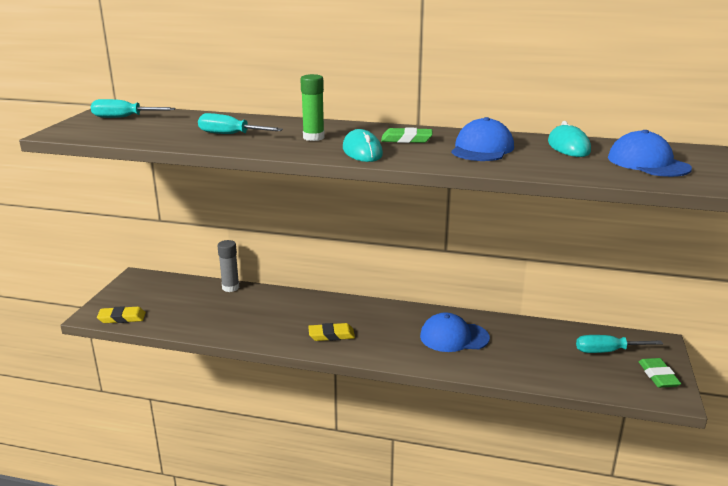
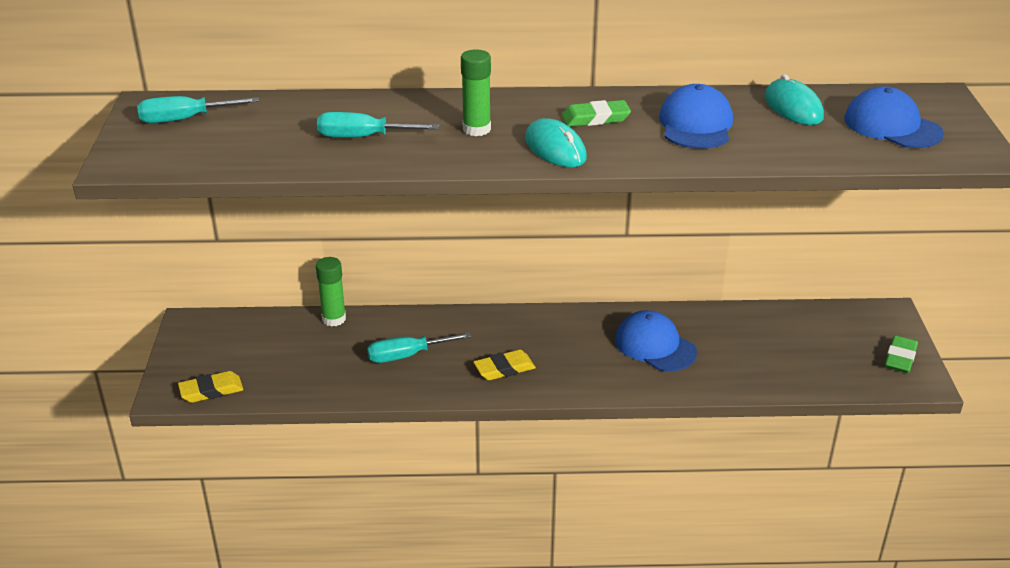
camera: 15 degrees left, 10 degrees up
(230, 287) = (334, 319): grey glue stick -> green glue stick
(454, 337) = (655, 346): blue cap -> blue cap turned 60 degrees clockwise
(607, 351) = (836, 335): turquoise screwdriver -> turquoise screwdriver (407, 356)
(658, 376) = (900, 358): green eraser -> green eraser turned 45 degrees clockwise

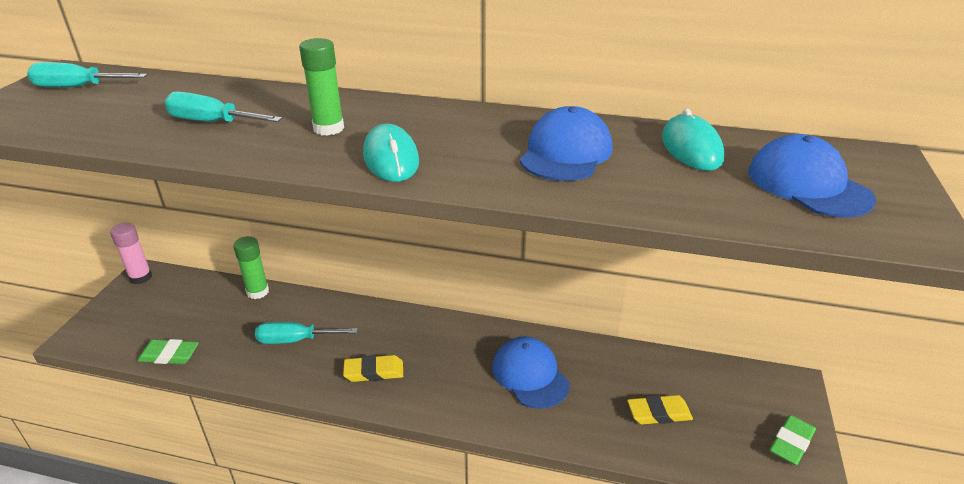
camera: 15 degrees right, 0 degrees up
(189, 326) = (141, 277): none -> pink glue stick
(211, 390) = (112, 342): yellow eraser -> yellow eraser (659, 413)
(595, 118) = (460, 133): green eraser -> green eraser (169, 355)

